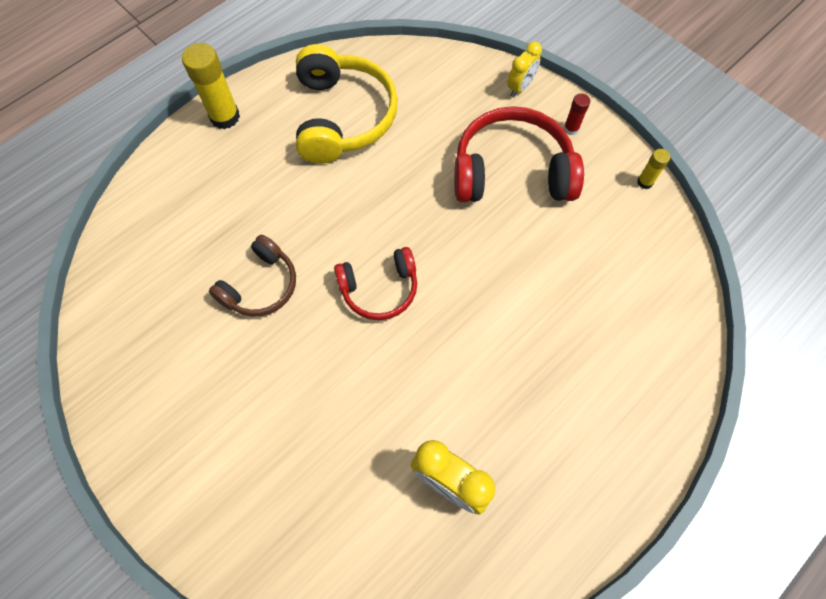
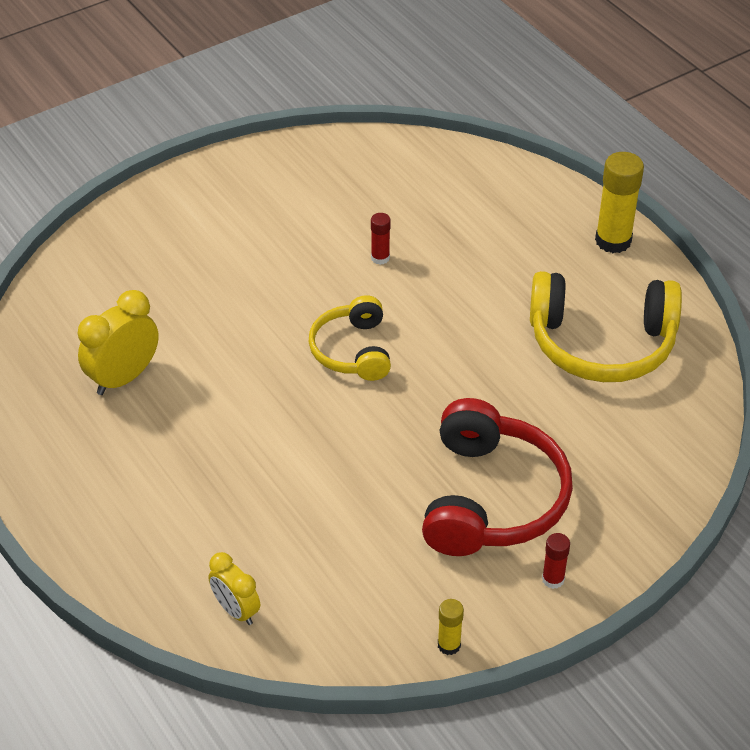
camera: 100 degrees right, 20 degrees down
(260, 285) = (380, 258): brown headphones -> red glue stick
(379, 289) = (352, 350): red headphones -> yellow headphones
(520, 87) = (635, 535): yellow clock -> yellow clock (236, 610)

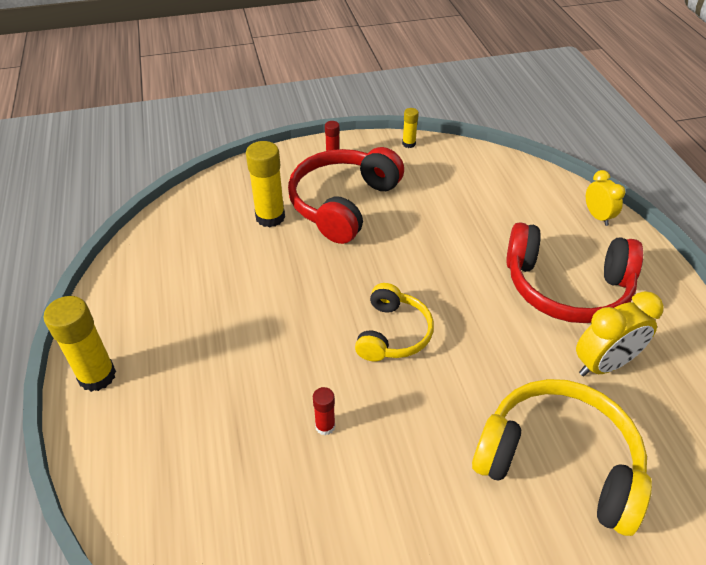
camera: 160 degrees left, 0 degrees up
(168, 456) = (566, 287): none -> red headphones
(236, 610) = (529, 185): yellow clock -> yellow clock (597, 216)
(573, 450) = (270, 217): none -> yellow glue stick
(601, 343) = (190, 283): yellow headphones -> yellow headphones (558, 462)

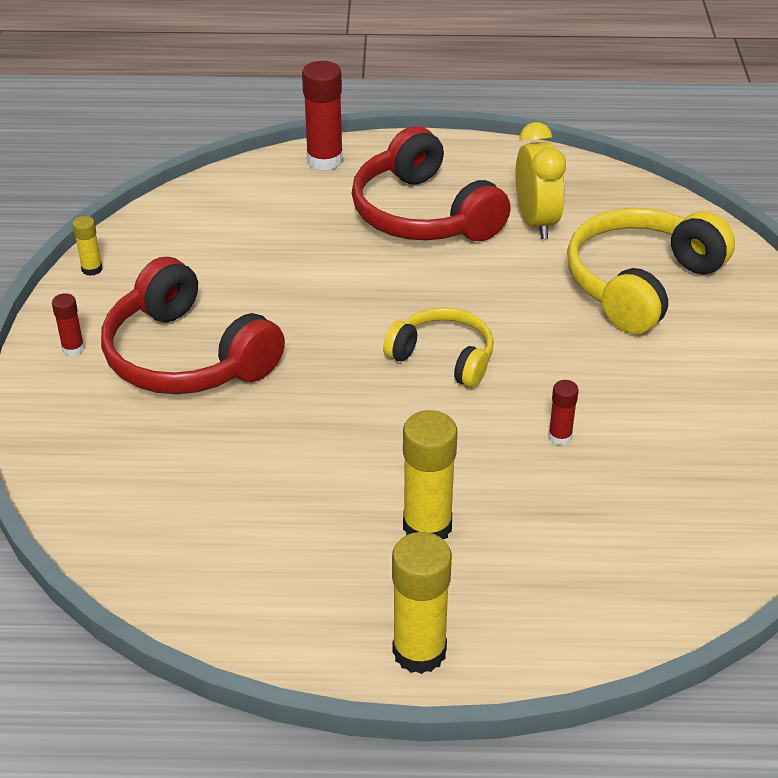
camera: 75 degrees left, 5 degrees down
(270, 217) = (176, 435): yellow glue stick -> yellow glue stick (427, 526)
(566, 287) = (423, 214): red headphones -> red headphones turned 120 degrees clockwise
(597, 216) = (325, 160): yellow clock -> red glue stick

